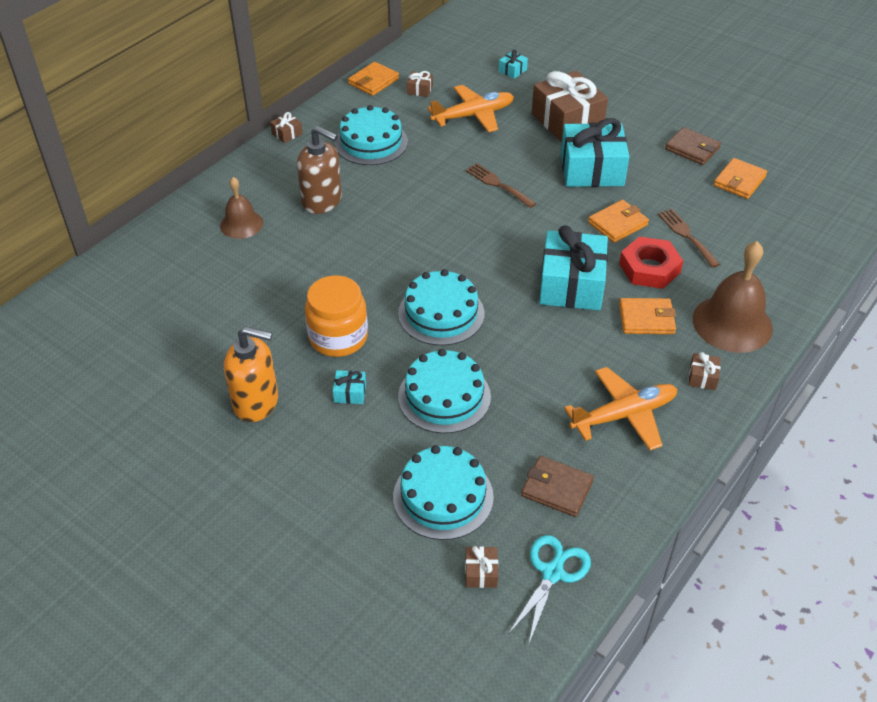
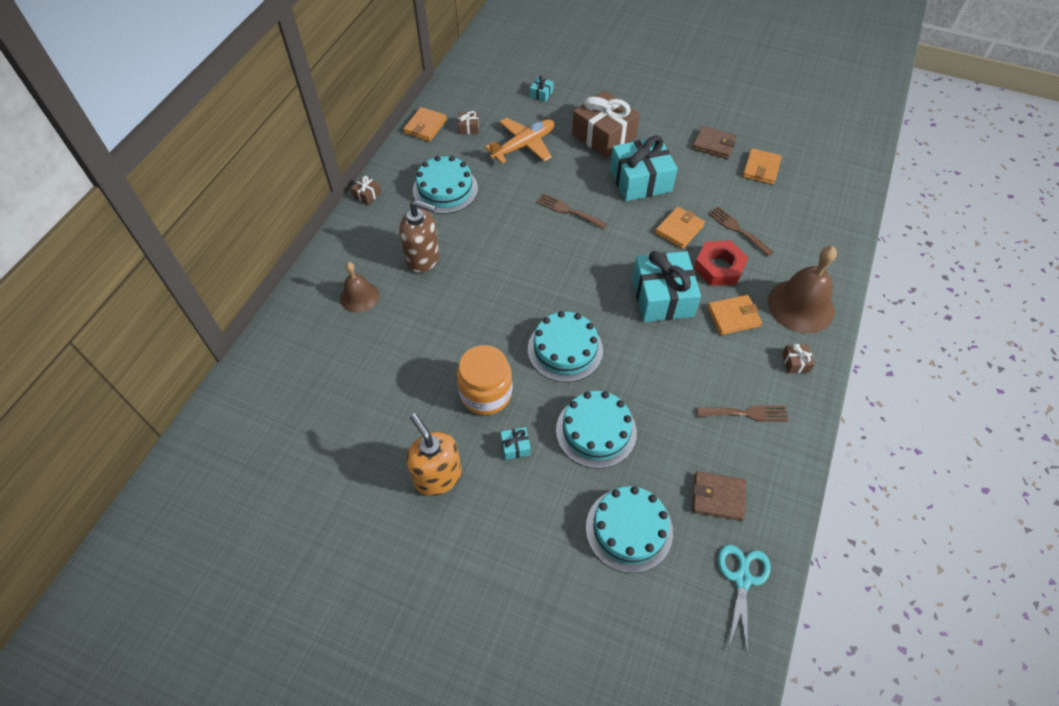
camera: 15 degrees left, 10 degrees up
(256, 402) = (437, 476): orange soap dispenser -> orange soap dispenser turned 120 degrees counterclockwise
(481, 572) = (685, 594): brown gift -> none
(623, 415) = (746, 413): orange plane -> brown fork

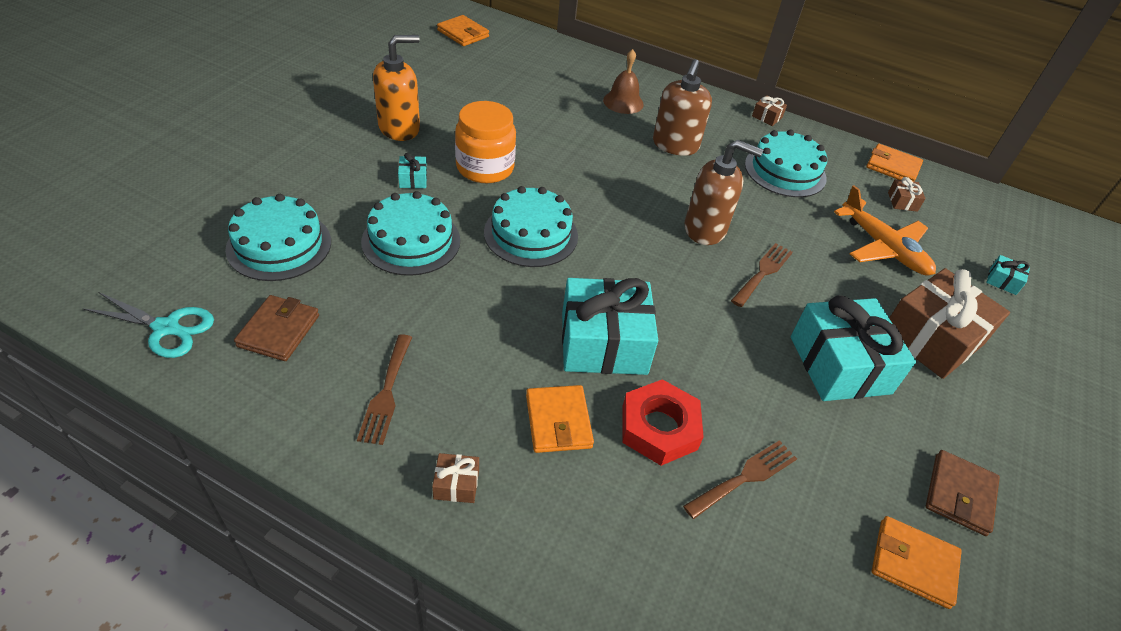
camera: 90 degrees right, 10 degrees down
(530, 241) = (705, 229): none -> brown soap dispenser
(679, 229) = (738, 393): orange wallet -> orange wallet (463, 33)
(801, 306) = (569, 530): brown bell -> none

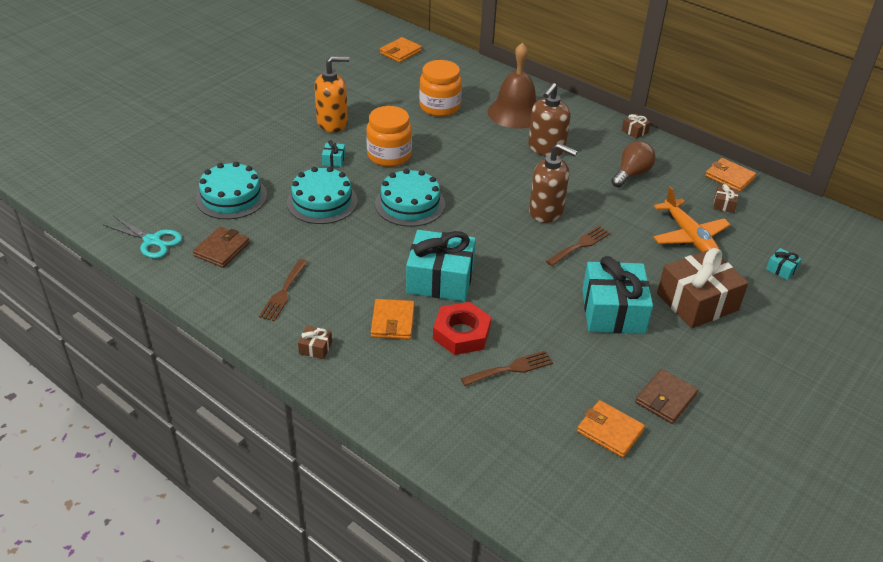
camera: 15 degrees right, 5 degrees down
(463, 33) = (400, 52): orange wallet -> orange wallet turned 75 degrees clockwise
(530, 99) = (439, 107): none -> orange jar
(623, 102) = (515, 113): brown bell -> brown bell, size x1.67
(785, 171) = (631, 174): turquoise cake -> brown light bulb

